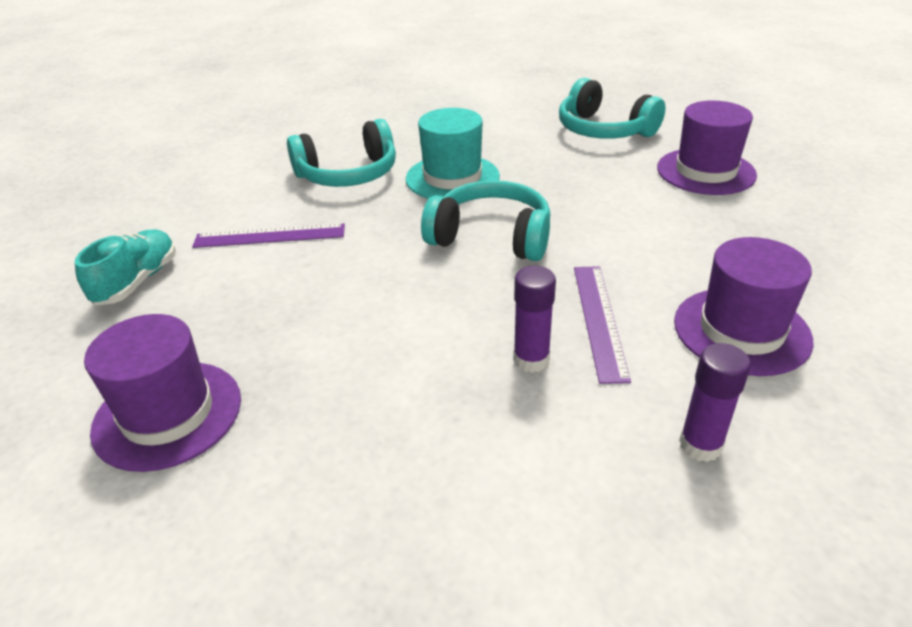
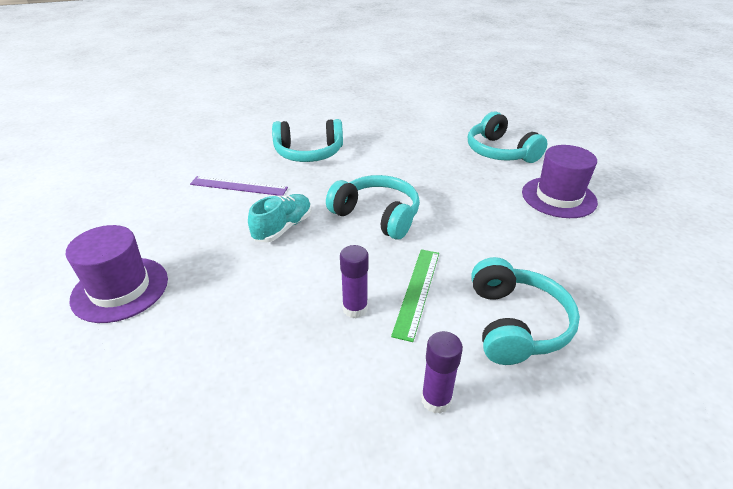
camera: 15 degrees right, 0 degrees up
(137, 281) = (148, 200): turquoise shoe -> turquoise shoe (283, 228)
(452, 178) = (375, 168): turquoise hat -> none
(599, 320) = (417, 291): purple ruler -> green ruler
(741, 330) = (515, 324): purple hat -> turquoise headphones

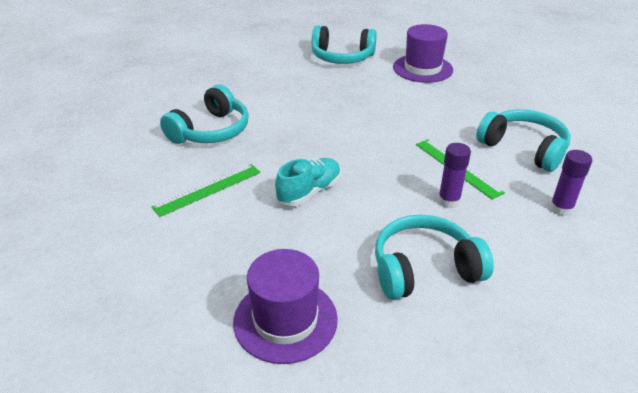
camera: 50 degrees left, 0 degrees up
(238, 186) = (208, 189): purple ruler -> green ruler
(283, 228) = (309, 192): turquoise shoe -> turquoise shoe turned 60 degrees clockwise
(377, 216) = (352, 142): turquoise headphones -> turquoise headphones (424, 269)

